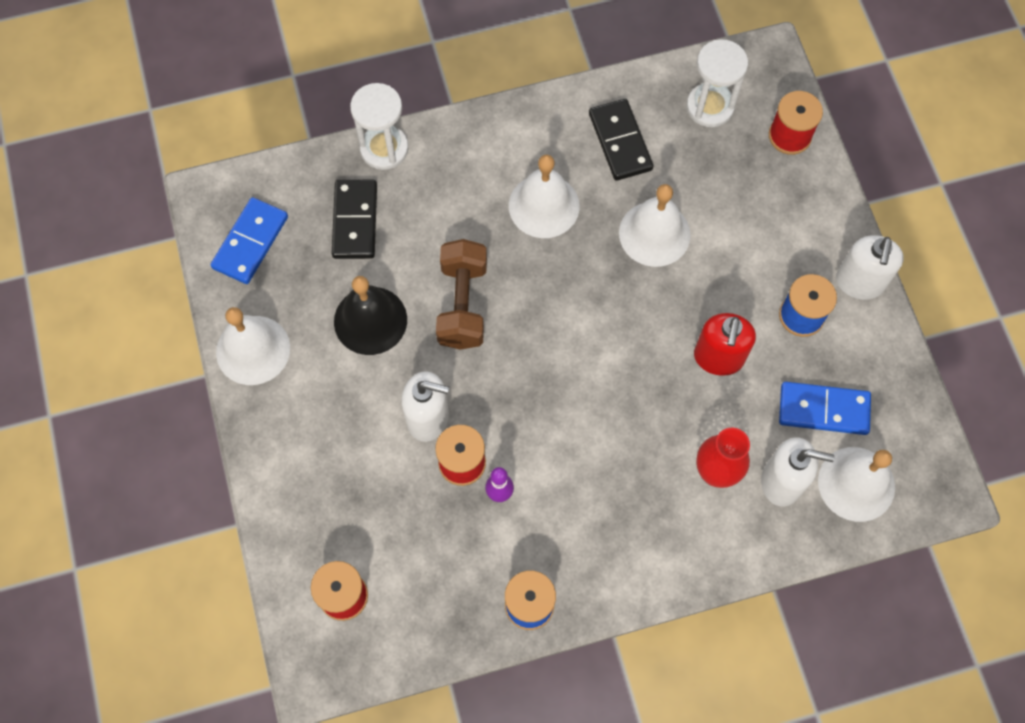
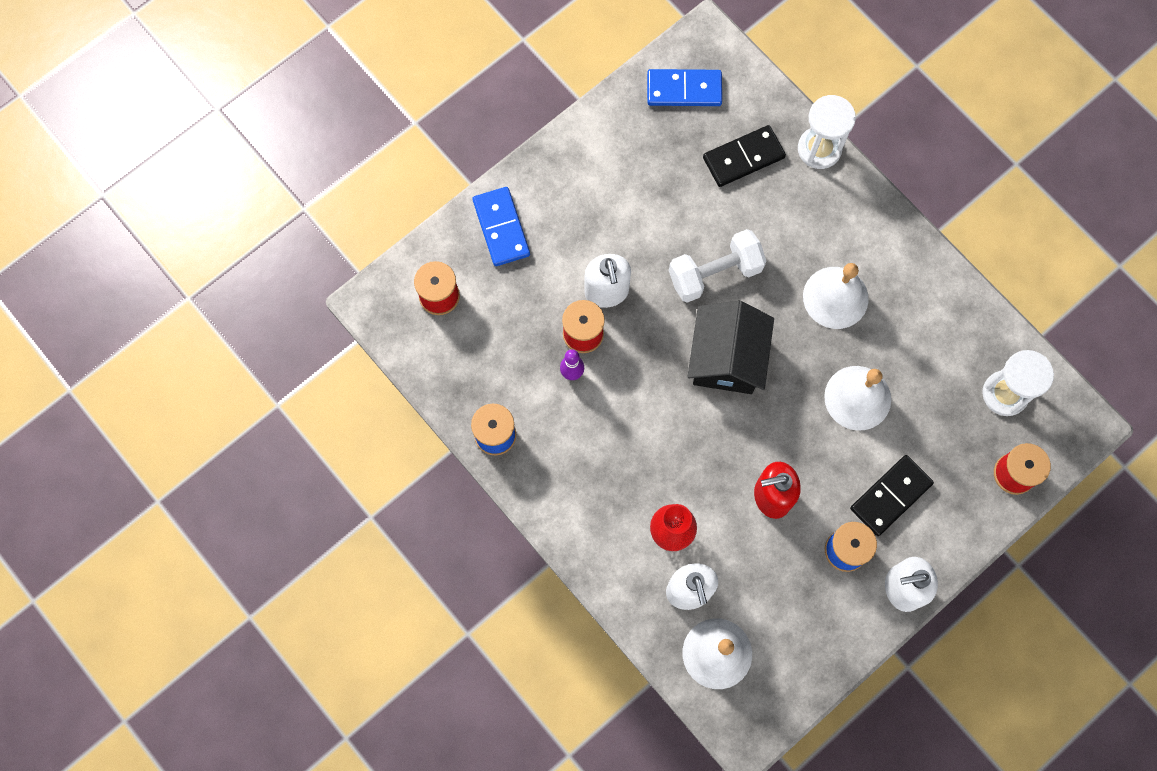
camera: 65 degrees right, 5 degrees up
(253, 350) = (597, 136): white bell -> none
(370, 320) = (665, 210): black bell -> none
(462, 304) = (715, 273): brown dumbbell -> white dumbbell
(557, 334) = (726, 358): none -> black house
(620, 142) = (929, 333): black domino -> black domino (890, 496)
(823, 409) = (769, 601): blue domino -> blue domino (501, 228)

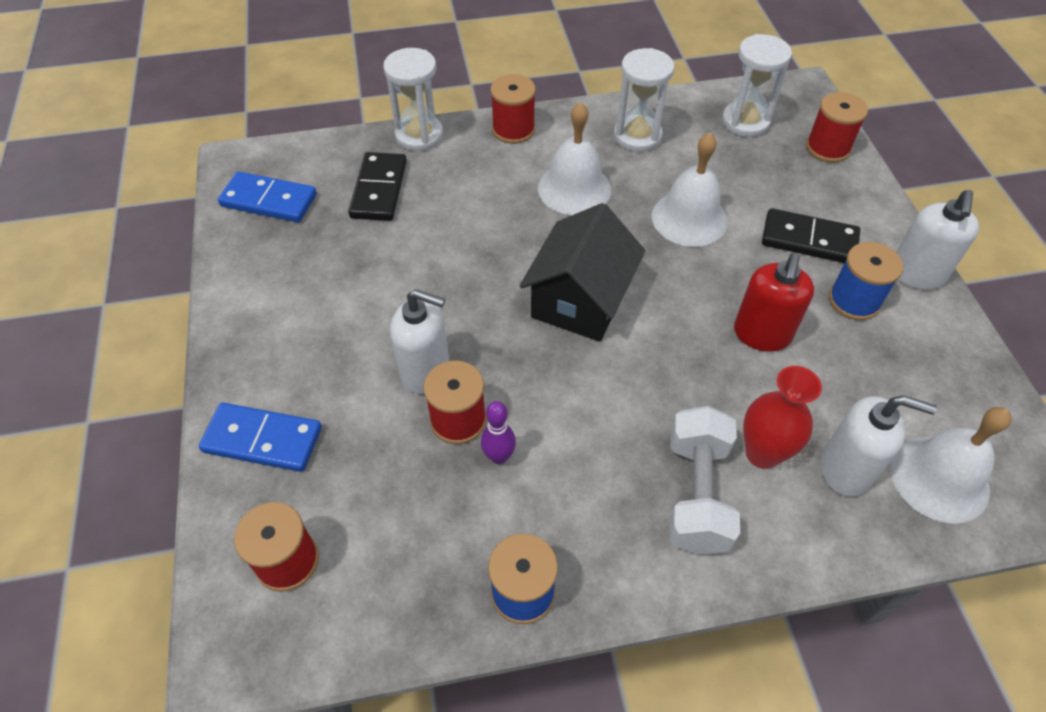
camera: 60 degrees left, 20 degrees down
(684, 90) = (269, 200): blue domino -> blue domino turned 75 degrees clockwise
(715, 273) = (479, 266): white dumbbell -> white dumbbell (697, 494)
(726, 358) = (580, 300): black house -> black house turned 75 degrees clockwise
(872, 215) = (513, 130): none -> red spool
(890, 496) = (809, 240): black domino -> black domino turned 60 degrees counterclockwise
(928, 315) = (637, 136): none -> white hourglass

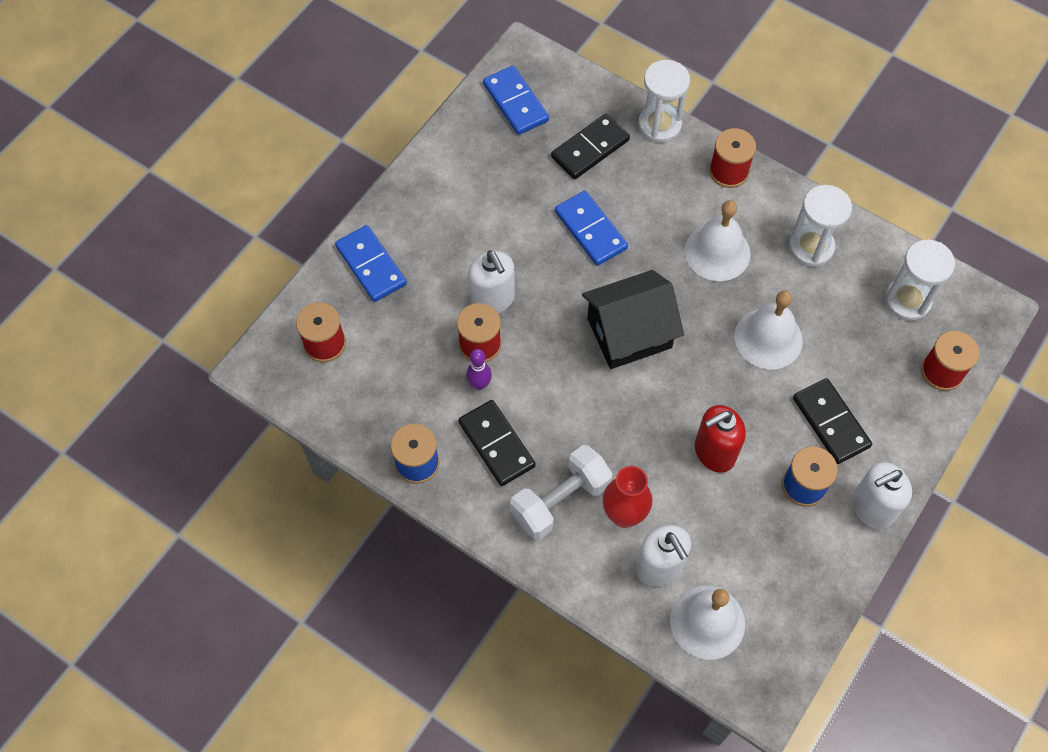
camera: 45 degrees right, 10 degrees up
(451, 248) = (591, 230): none -> blue domino
(579, 497) = (497, 444): none -> black domino

